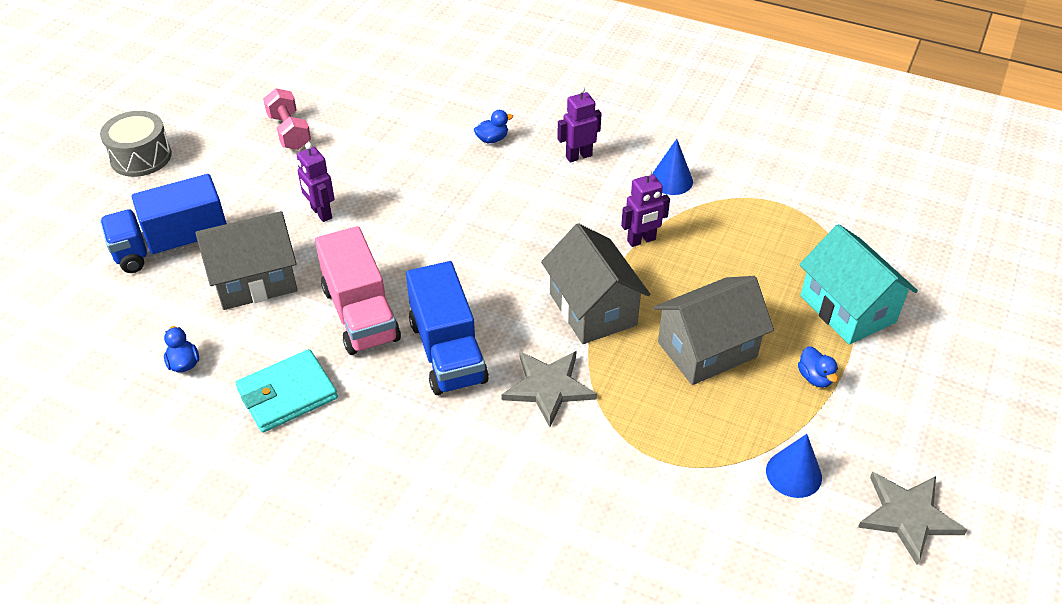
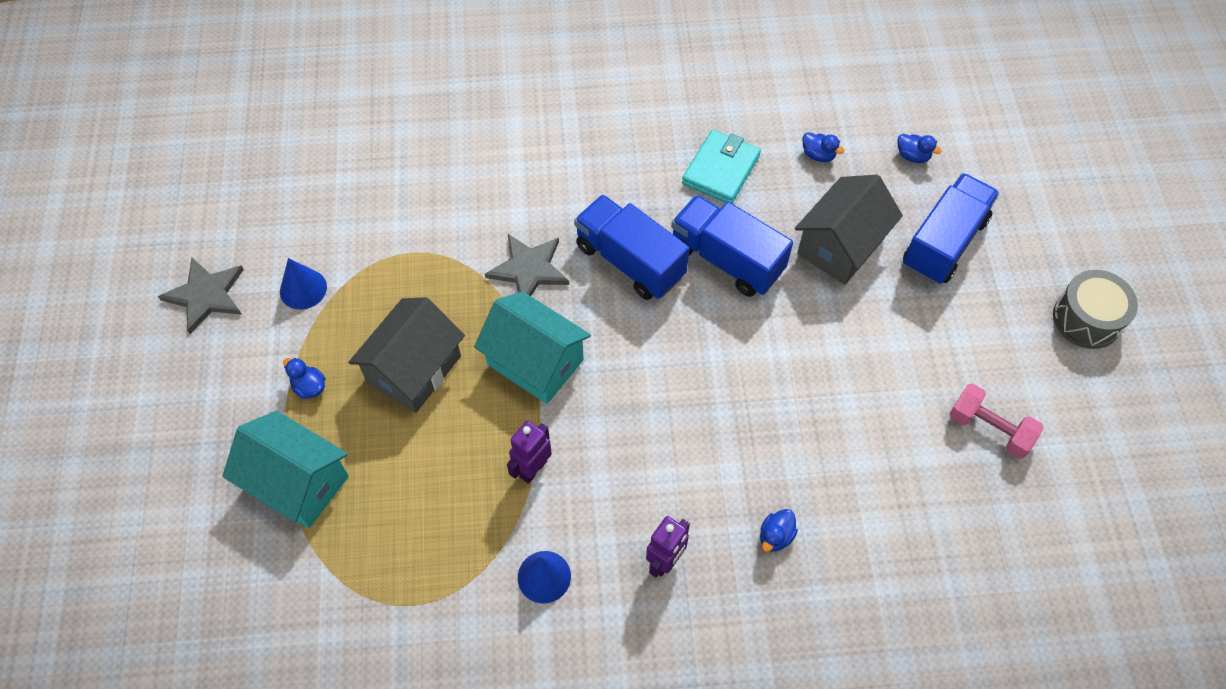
camera: 150 degrees right, 15 degrees up
(105, 322) = (912, 156): none -> blue duck
(321, 213) = (856, 342): purple robot -> none
(360, 314) = (727, 259): pink truck -> blue truck
(592, 309) = (535, 362): grey house -> turquoise house

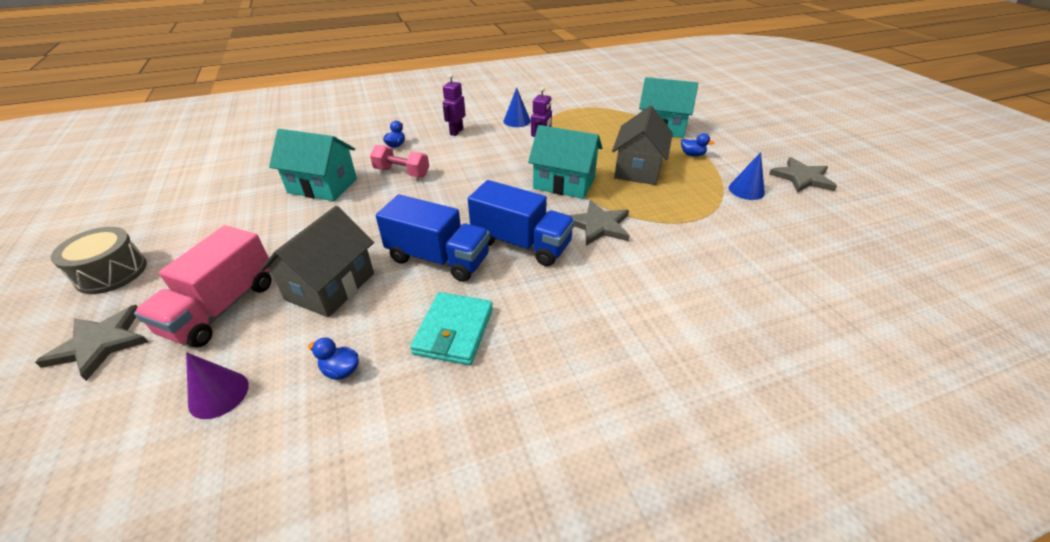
camera: 165 degrees right, 20 degrees down
(882, 438) = (322, 186): none -> turquoise house
(912, 156) = (218, 394): blue duck -> purple cone
(944, 243) = (222, 307): blue truck -> pink truck
(989, 429) = (242, 200): pink dumbbell -> pink dumbbell (402, 172)
(1039, 226) = (100, 343): none -> grey star

